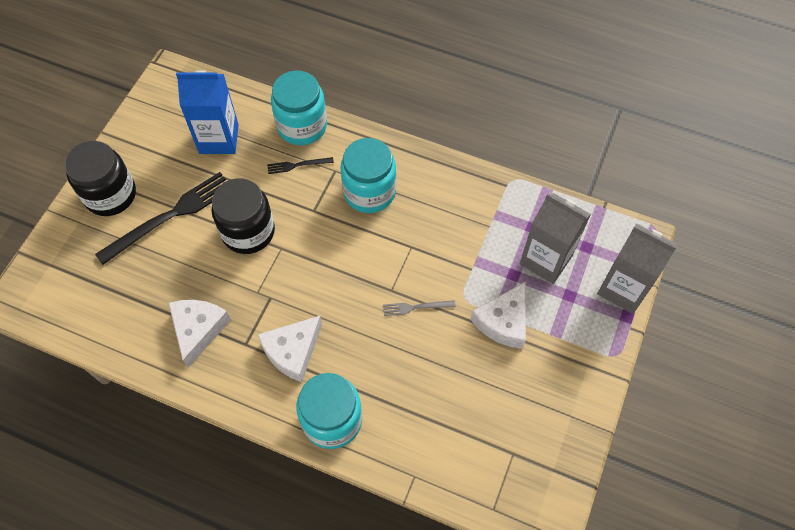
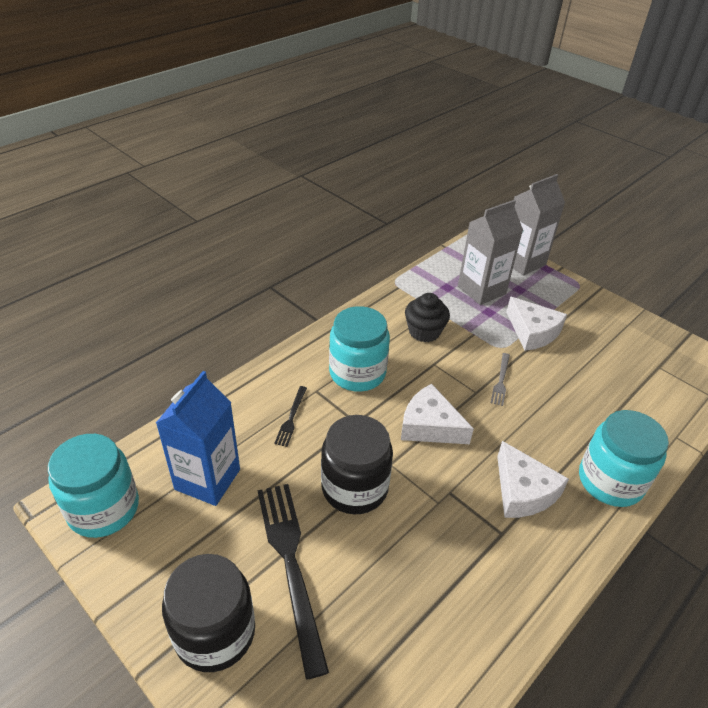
camera: 70 degrees left, 20 degrees down
(198, 330) = (469, 578): white cheese -> white cheese (430, 426)
(302, 126) = (243, 399): turquoise jar -> turquoise jar (103, 508)
(451, 227) = (424, 331): none -> black cupcake

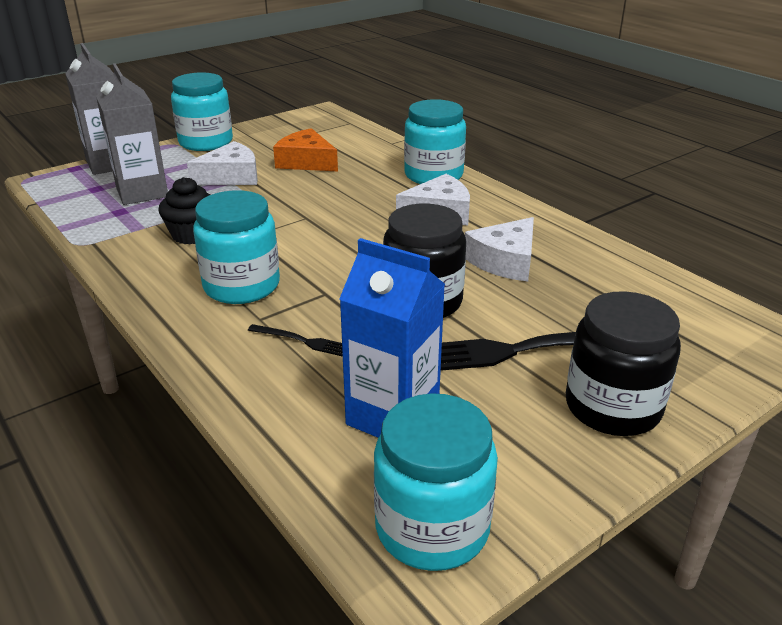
camera: 80 degrees left, 10 degrees down
(430, 426) = (345, 248): white cheese -> white cheese (505, 261)
(501, 381) = (295, 202): grey fork -> none
(588, 375) = (306, 162): none -> orange cheese
(594, 302) = (206, 142): none -> turquoise jar

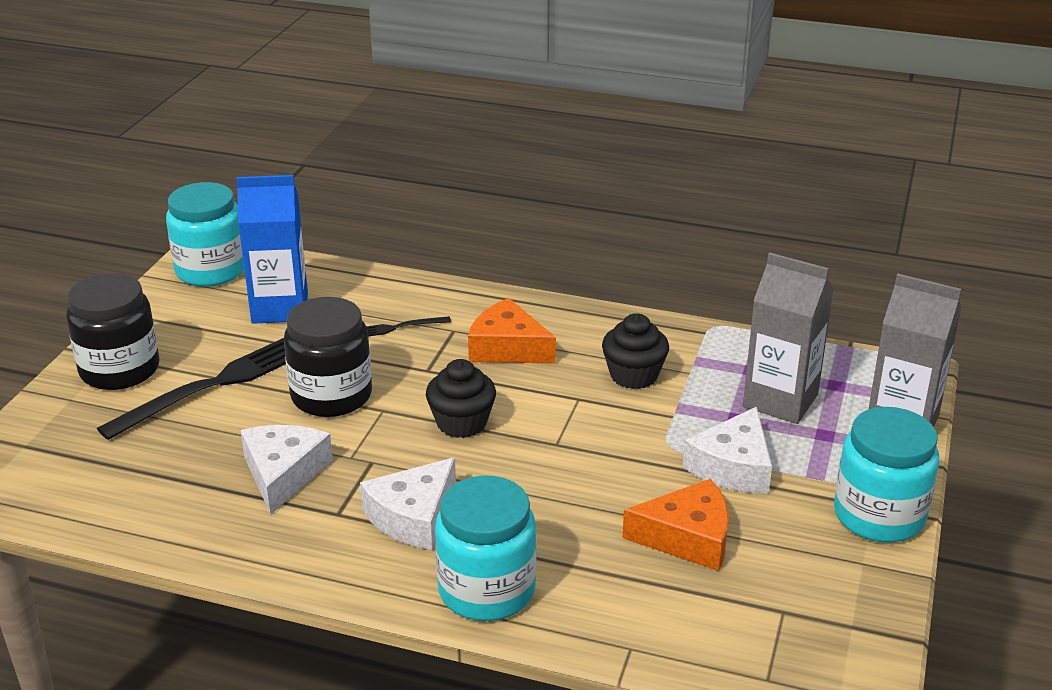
camera: 145 degrees right, 0 degrees up
(241, 286) = (507, 348): turquoise jar -> orange cheese
(348, 248) = (461, 423): none -> black cupcake

